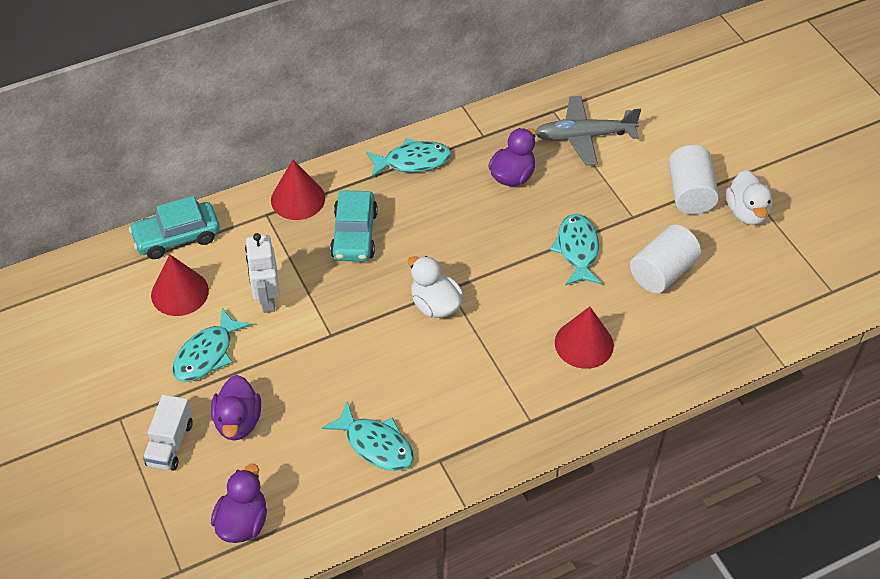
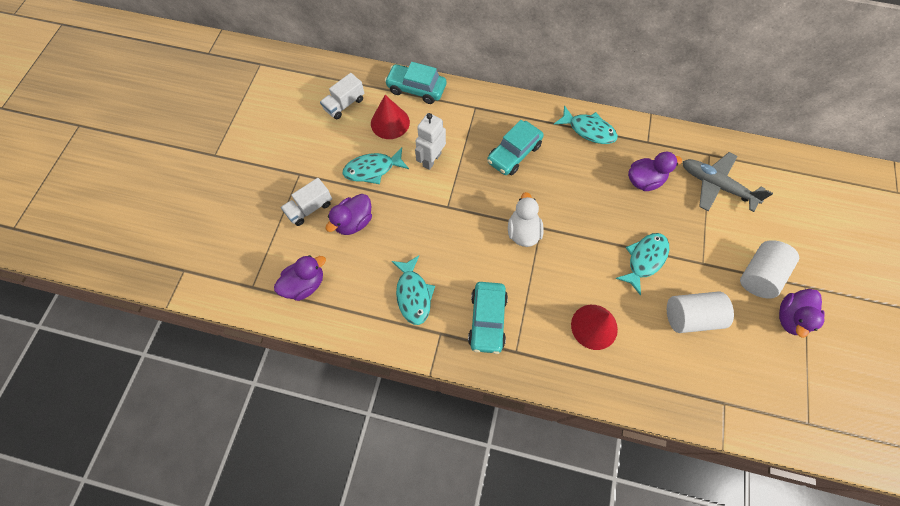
camera: 40 degrees right, 15 degrees up
(102, 308) = (344, 104): none -> white truck
(298, 199) = (500, 109): red cone -> none
(475, 412) = (487, 320): none -> turquoise car
(746, 212) = (790, 317): white duck -> purple duck

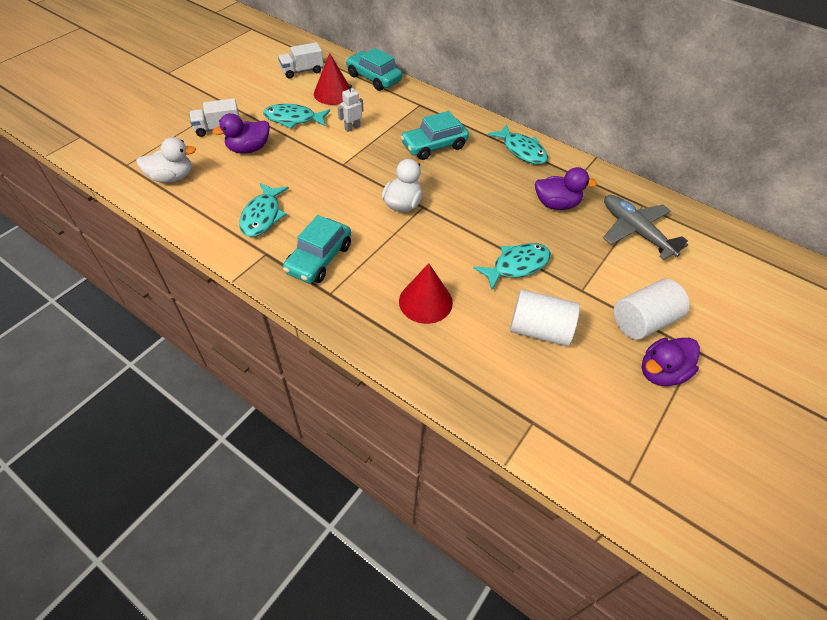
camera: 20 degrees right, 15 degrees down
(305, 284) = (172, 177): purple duck -> white duck
(431, 159) = (352, 128): white robot -> white robot, size x0.64

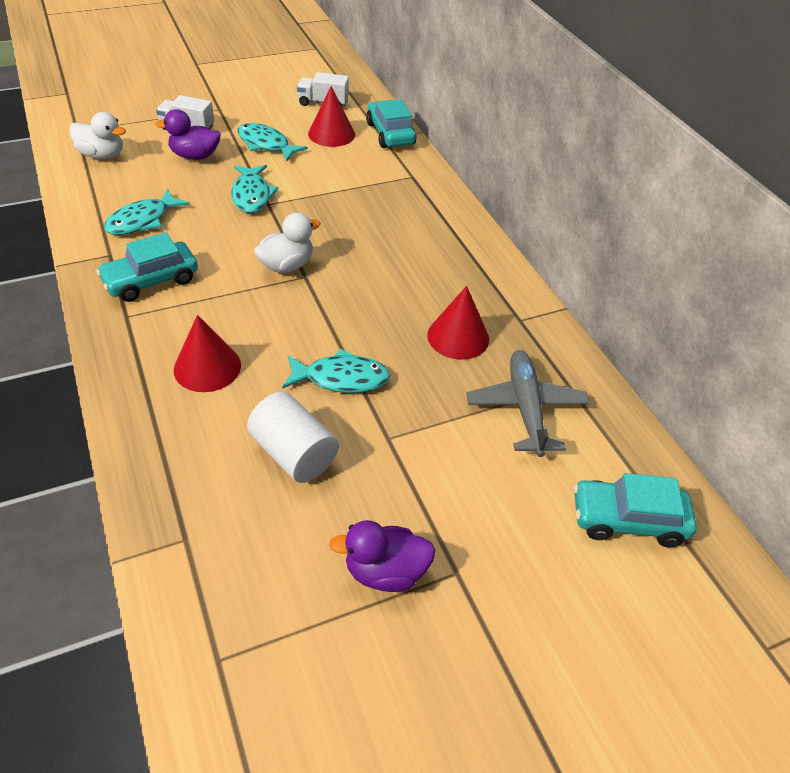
camera: 30 degrees right, 5 degrees down
(352, 128) = (315, 173): white robot -> none
(434, 146) = (382, 222): turquoise car -> turquoise car (628, 520)
(521, 150) = (479, 265): turquoise fish -> turquoise fish (252, 195)
(556, 204) = (458, 337): purple duck -> red cone
(643, 321) = (425, 507): white cylinder -> none

